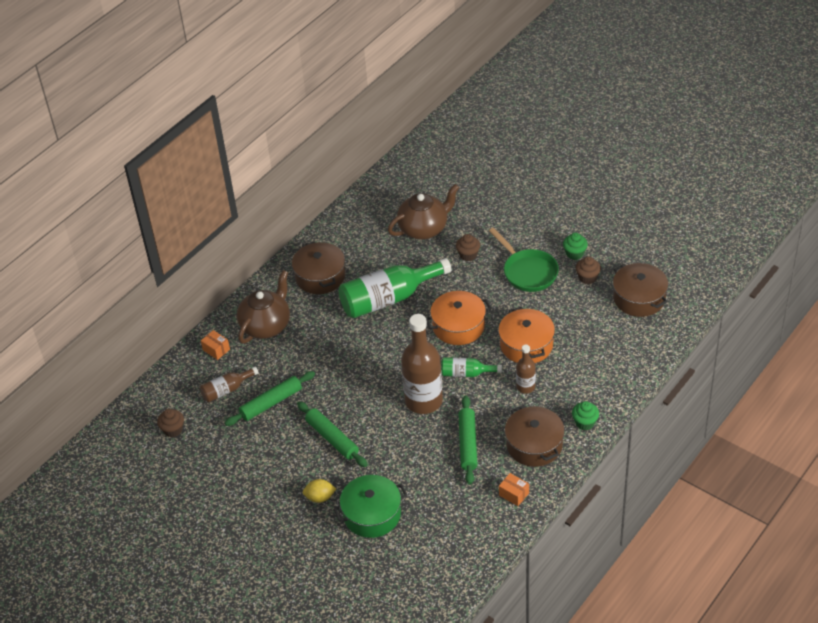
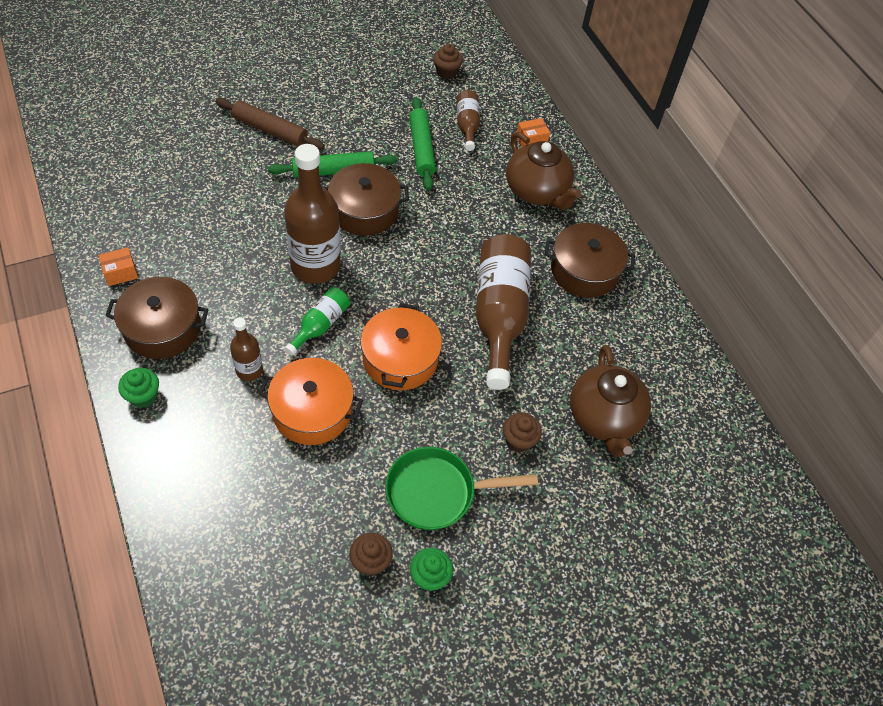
camera: 110 degrees right, 10 degrees up
(320, 497) = (270, 130): yellow lemon -> brown rolling pin
(372, 514) = (212, 155): green pot -> none
(389, 299) = (499, 315): green bottle -> brown bottle
(468, 444) = (222, 271): green rolling pin -> none
(639, 298) = (280, 604): brown pot -> brown pot (364, 210)

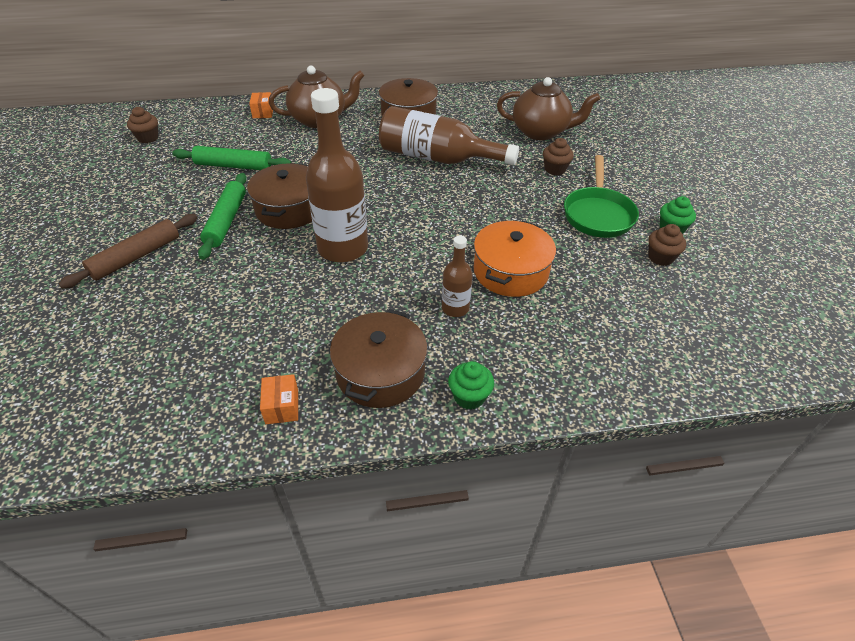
camera: 70 degrees left, 10 degrees down
(320, 325) = (415, 254): green bottle -> none
(400, 359) = (466, 213): orange pot -> none
(467, 125) = (223, 138): brown bottle -> none

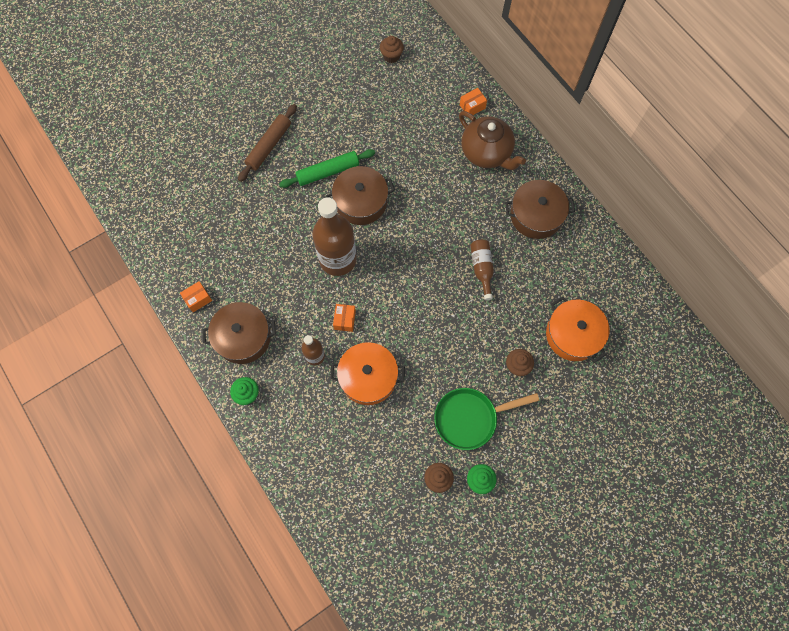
camera: 65 degrees right, 25 degrees up
(136, 257) = (269, 146): brown rolling pin -> brown rolling pin turned 75 degrees counterclockwise
(234, 166) = (390, 135): green rolling pin -> none
(425, 267) = (345, 320): none -> orange box
(437, 158) = (482, 269): brown bottle -> brown bottle, size x0.50
(541, 132) = (573, 334): brown teapot -> orange pot

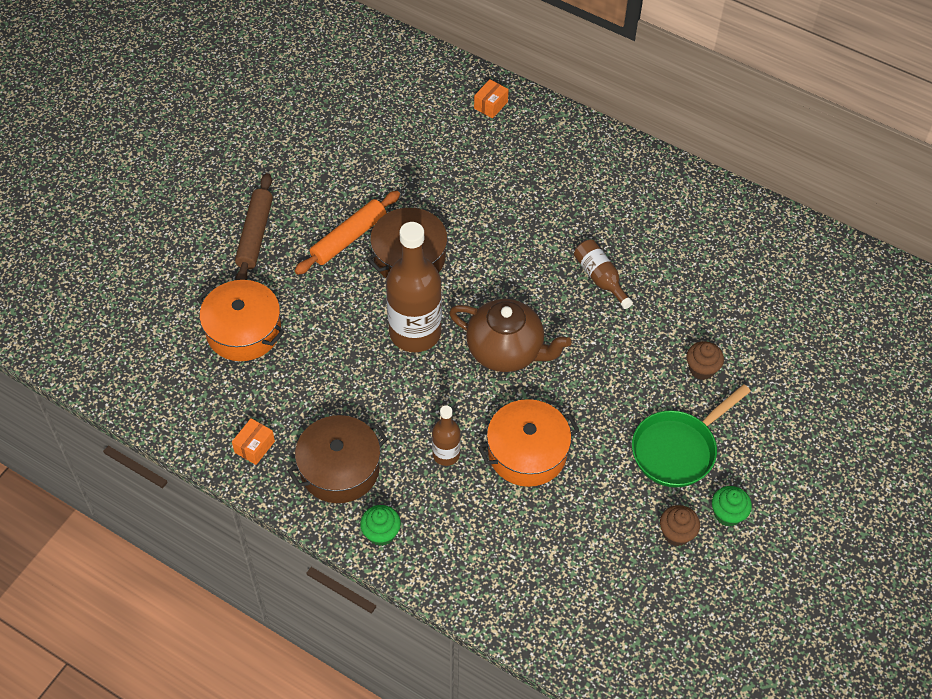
camera: 25 degrees left, 15 degrees down
(328, 172) = (348, 238): green rolling pin -> orange rolling pin
(345, 320) = (461, 398): orange box -> none
(391, 56) = (360, 82): brown cupcake -> none
(486, 153) = (536, 150): brown teapot -> brown teapot (506, 351)
(536, 215) = (632, 197): brown pot -> none
(573, 334) = (748, 310): orange pot -> orange pot (243, 331)

